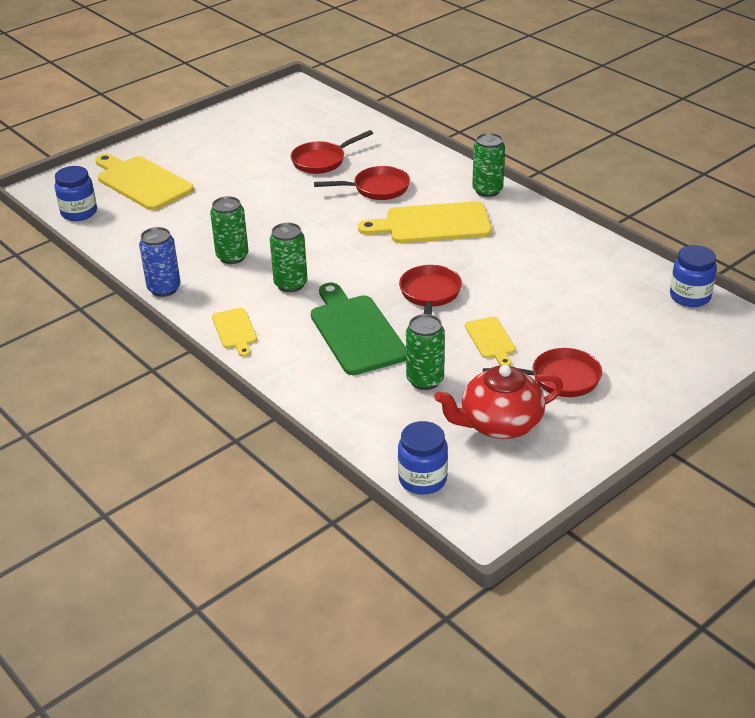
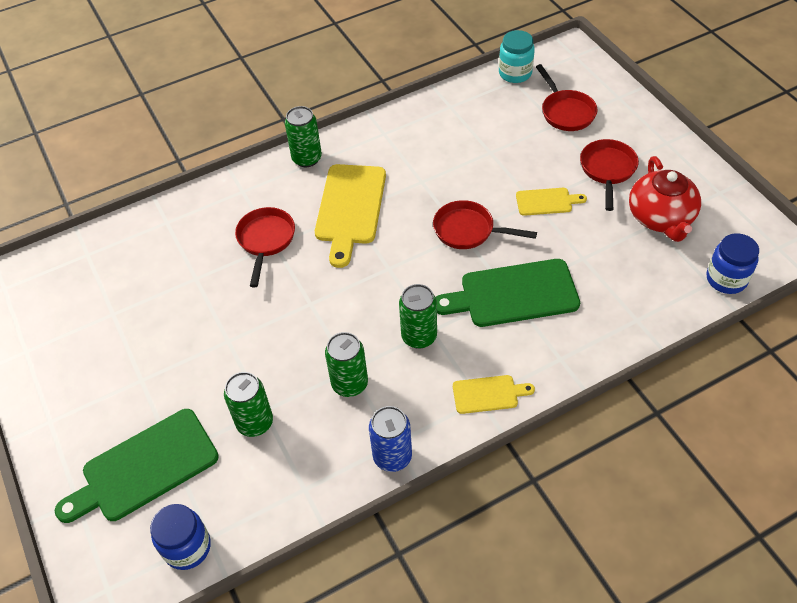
camera: 75 degrees left, 15 degrees up
(141, 182) = (144, 468): yellow cutting board -> green cutting board
(322, 161) = (185, 279): red pan -> red pan (566, 112)
(425, 380) = (595, 255): green can -> green can (255, 422)
(690, 296) = (515, 73): blue jar -> turquoise jar

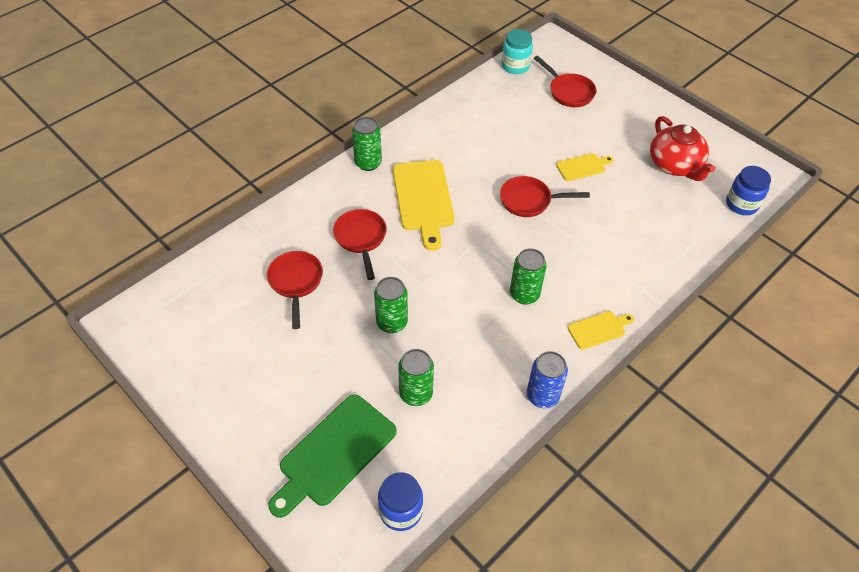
camera: 20 degrees left, 0 degrees up
(350, 384) = (483, 344): green can -> green can (392, 322)
(513, 294) = (586, 246): green cutting board -> none
(607, 170) = (620, 134): red pan -> red pan (296, 282)

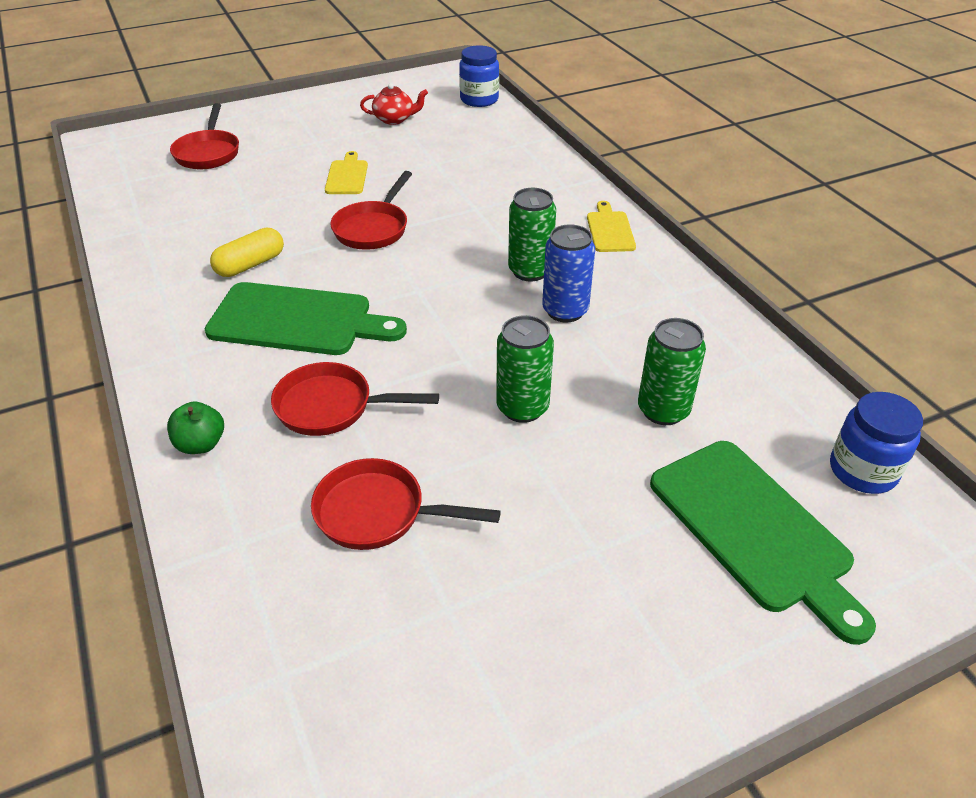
camera: 70 degrees left, 10 degrees down
(317, 199) = (201, 444): none -> green apple
(368, 163) = (170, 363): green can -> none
(423, 199) = (298, 320): yellow cutting board -> green cutting board
(463, 159) = (250, 264): none -> yellow capsule
(515, 66) = (113, 179): turquoise jar -> none
(542, 396) = (696, 296): blue can -> blue can (565, 311)
(568, 92) = (208, 153): red pan -> red pan turned 105 degrees clockwise
(675, 165) = (394, 119): red teapot -> red teapot, size x0.57

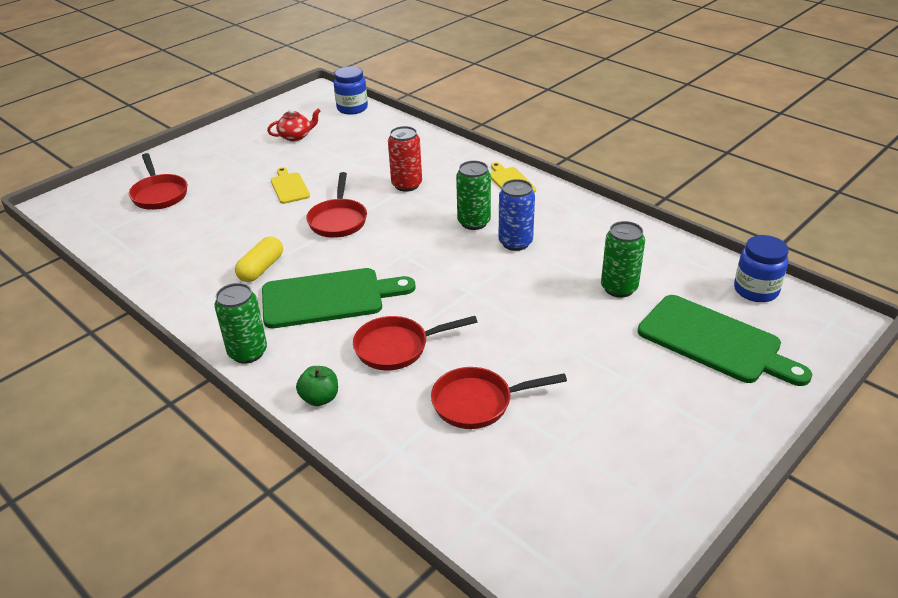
camera: 20 degrees left, 5 degrees down
(480, 204) = (407, 185): none -> red can
(522, 407) = (528, 311): green can -> green can (248, 352)

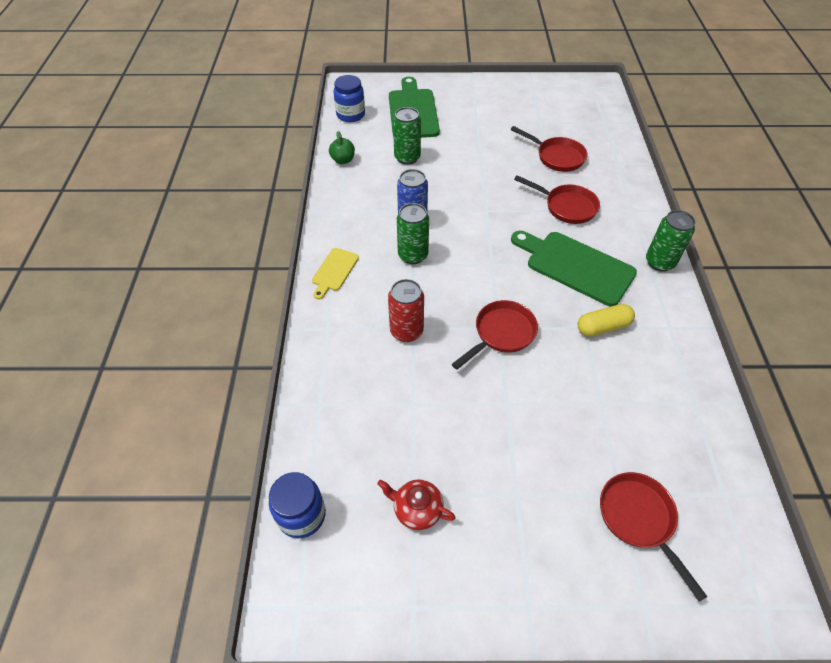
camera: 135 degrees left, 15 degrees up
(159, 194) = (639, 519): red pan -> red pan turned 45 degrees counterclockwise
(289, 187) = (502, 415): yellow cutting board -> none
(320, 398) = (636, 208): green apple -> green apple (343, 160)

